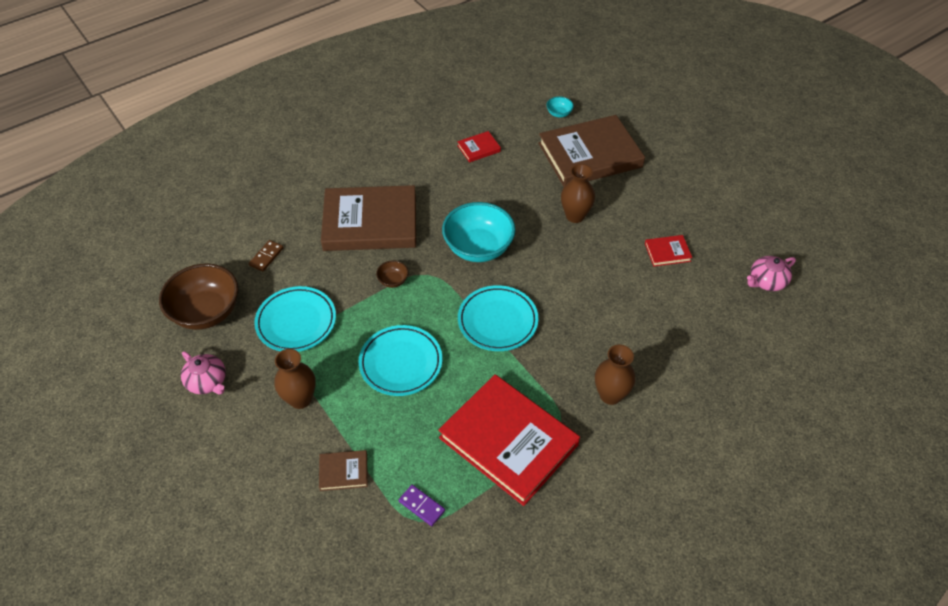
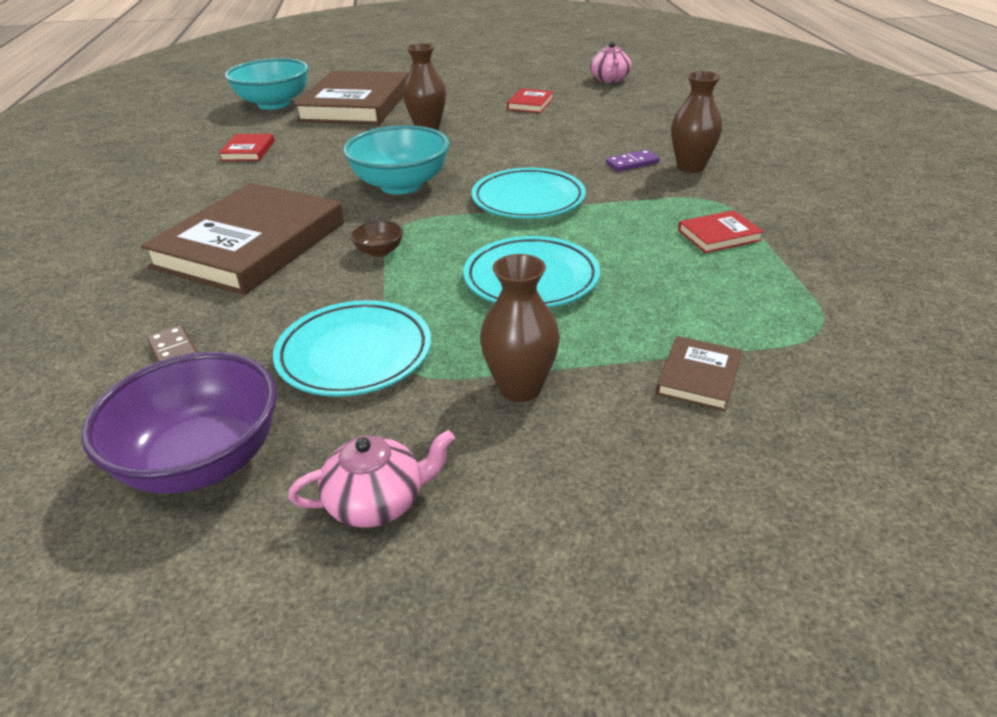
camera: 60 degrees left, 15 degrees down
(206, 312) = (202, 460): brown bowl -> purple bowl
(421, 506) = (795, 320): purple domino -> purple domino (632, 163)
(508, 441) = (719, 235): red book -> red book, size x0.42
(559, 113) = (274, 104): turquoise bowl -> turquoise bowl, size x2.31

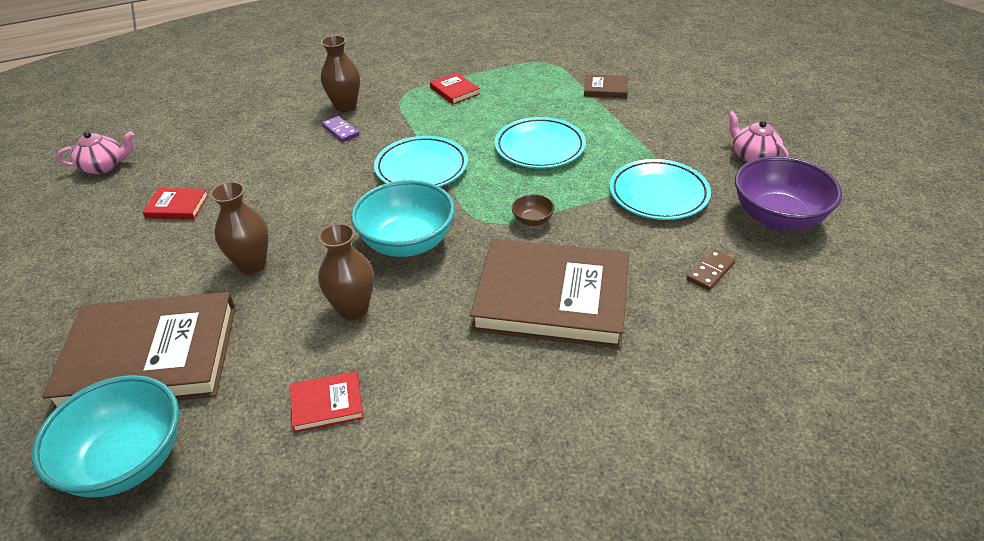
camera: 105 degrees left, 5 degrees up
(520, 388) = (648, 134): brown vase -> brown vase (353, 309)

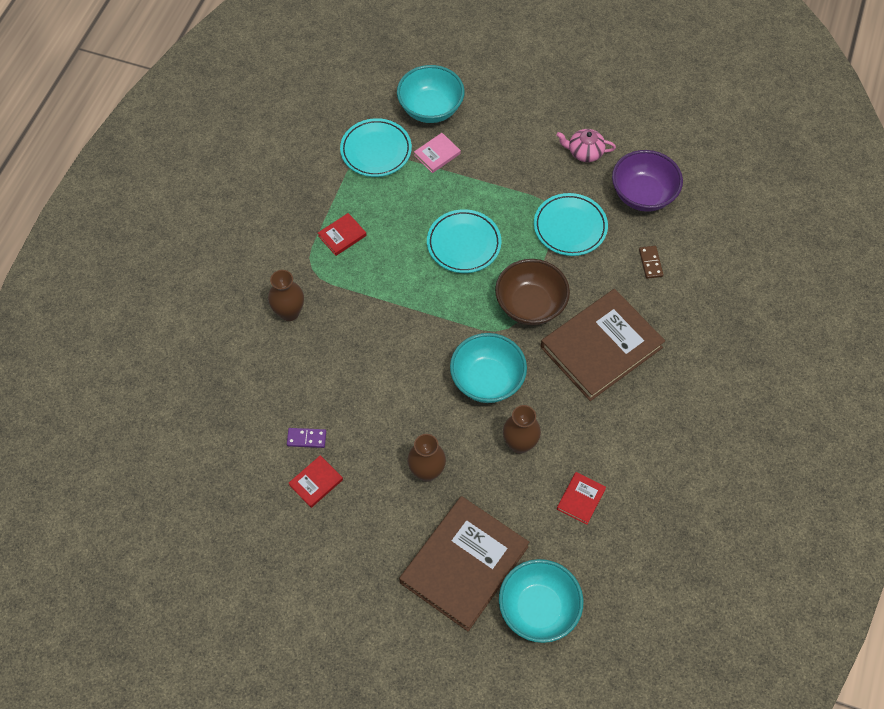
camera: 50 degrees left, 20 degrees up
(104, 166) = (208, 504): pink teapot -> none
(340, 131) = (320, 336): purple domino -> purple domino (306, 438)
(421, 168) = (418, 321): turquoise plate -> turquoise plate (376, 150)
(454, 91) = (342, 236): red book -> red book turned 45 degrees counterclockwise
(532, 220) = (530, 305): brown bowl -> brown bowl, size x2.31
(605, 89) = (437, 154): brown book -> pink book
(642, 64) = (430, 108): none -> turquoise bowl

